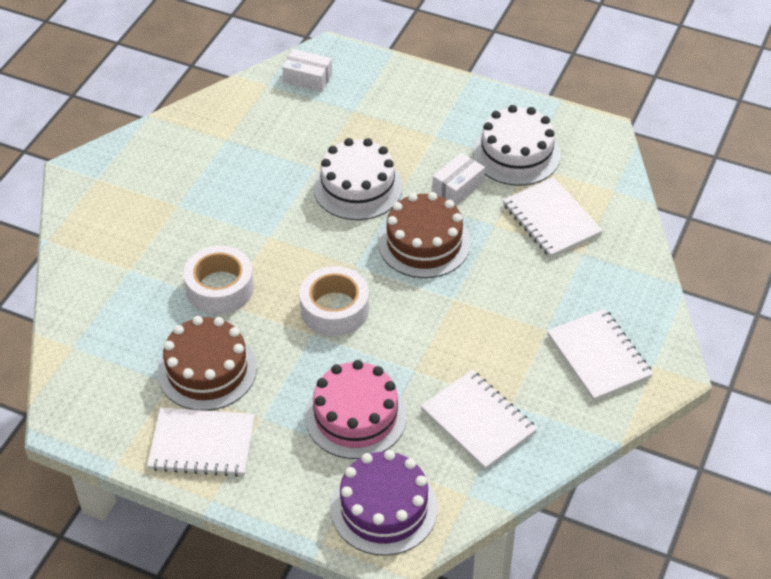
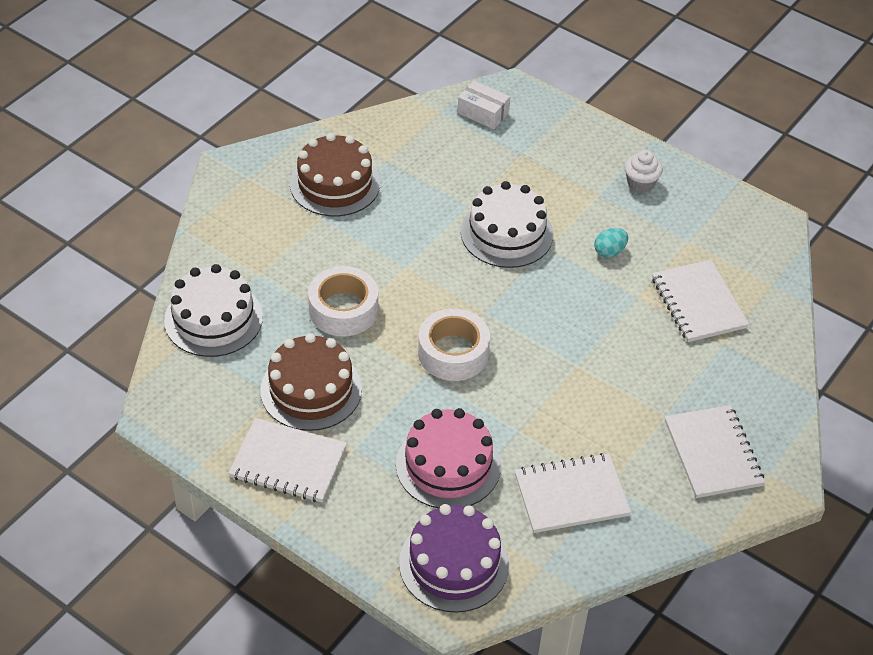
camera: 10 degrees right, 0 degrees up
(424, 243) = (560, 302): brown cake -> brown cake (335, 184)
(458, 187) = (609, 251): white box -> turquoise egg
(471, 119) = (640, 184): none -> white cupcake
(478, 421) = (571, 495): white notebook -> white notebook turned 75 degrees counterclockwise
(516, 154) = (679, 228): white cake -> white cake (213, 319)

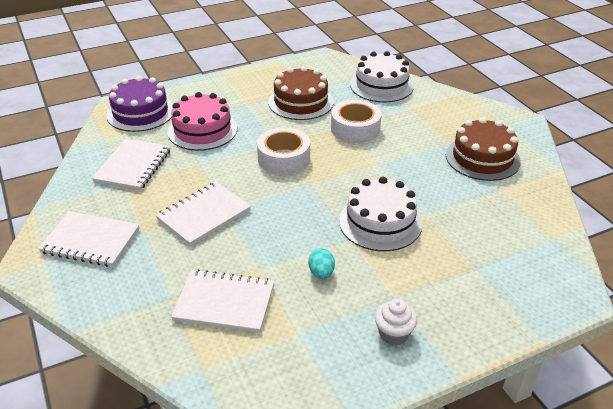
camera: 120 degrees right, 10 degrees down
(288, 462) = (257, 83): white notebook -> white notebook (204, 215)
(483, 113) = (544, 264): white box -> none

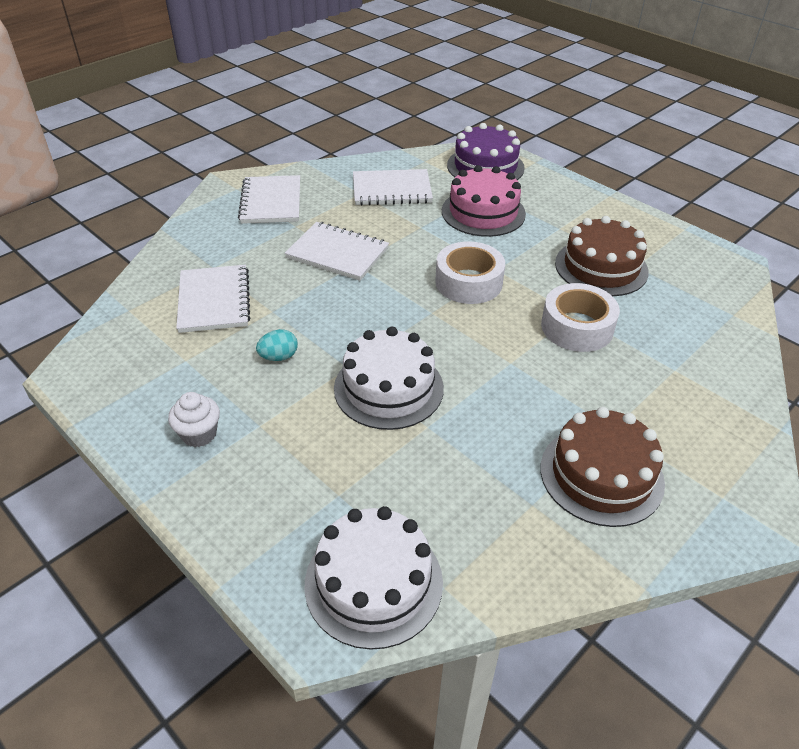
camera: 70 degrees right, 5 degrees up
(381, 85) = (711, 331): white cake -> white cake (373, 582)

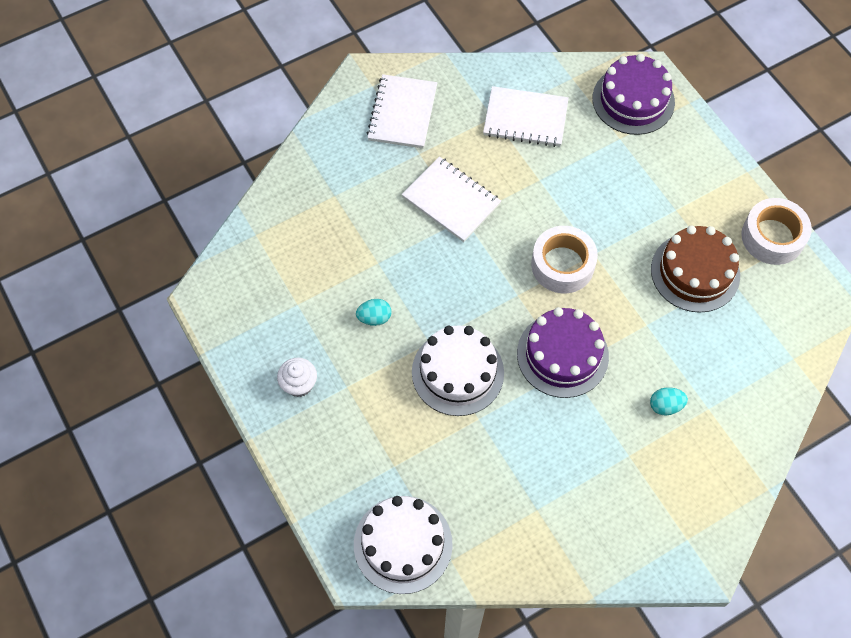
camera: 15 degrees right, 20 degrees up
(214, 301) = (330, 239): white notebook -> none
(483, 212) = (607, 171): pink cake -> none
(499, 352) = (562, 355): none -> purple cake
(577, 327) = (642, 341): white tape -> white tape (772, 237)
(601, 475) = (600, 497): brown cake -> none
(629, 376) = (665, 406): none -> turquoise egg

